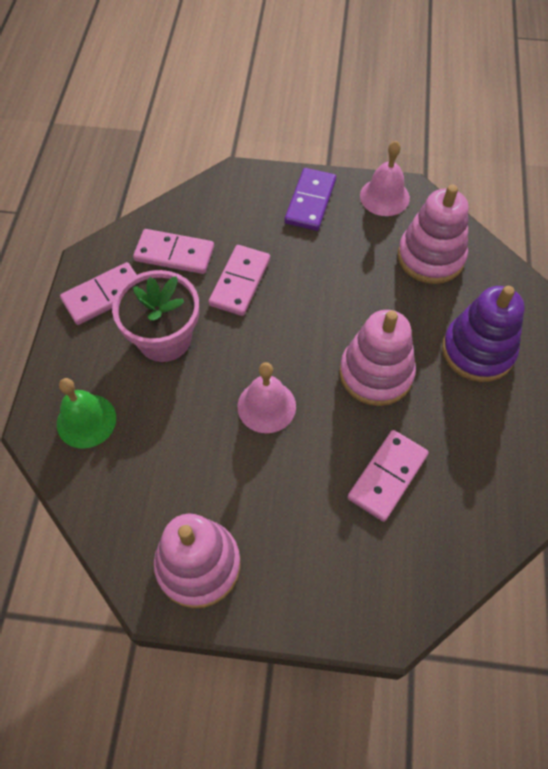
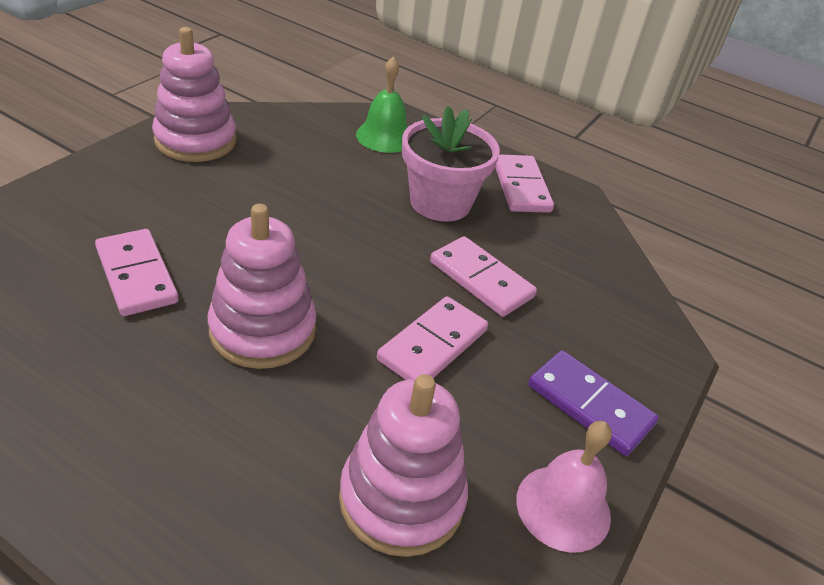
camera: 110 degrees right, 20 degrees down
(174, 254) = (554, 248): pink domino -> pink domino (433, 345)
(266, 406) = (303, 232): pink bell -> none
(478, 351) = (197, 455): purple stacking toy -> none

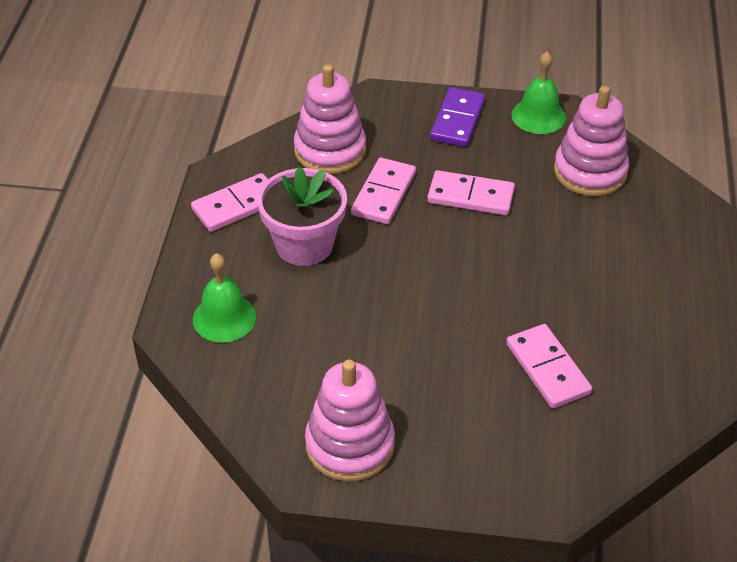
camera: 110 degrees left, 5 degrees up
(136, 275) = (548, 368): pink domino -> pink domino turned 60 degrees counterclockwise
(263, 330) = (533, 277): pink stacking toy -> pink stacking toy (330, 150)
(563, 507) = (538, 116): pink bell -> green bell

